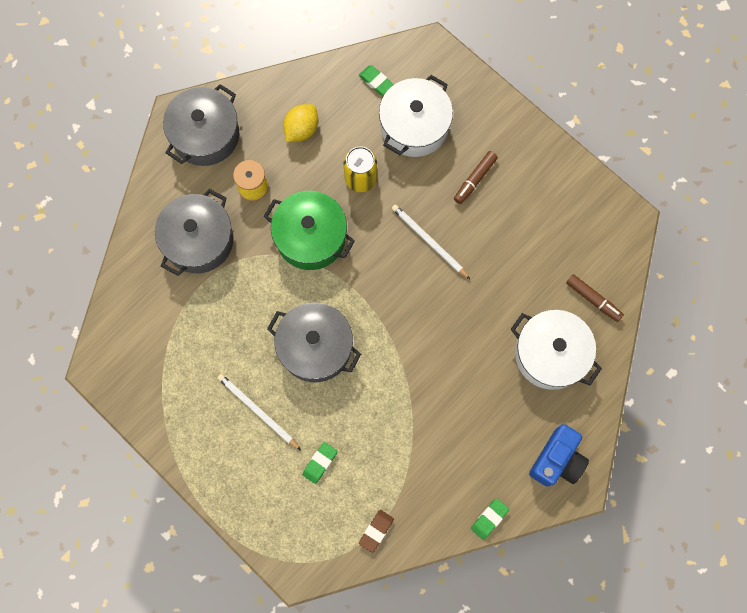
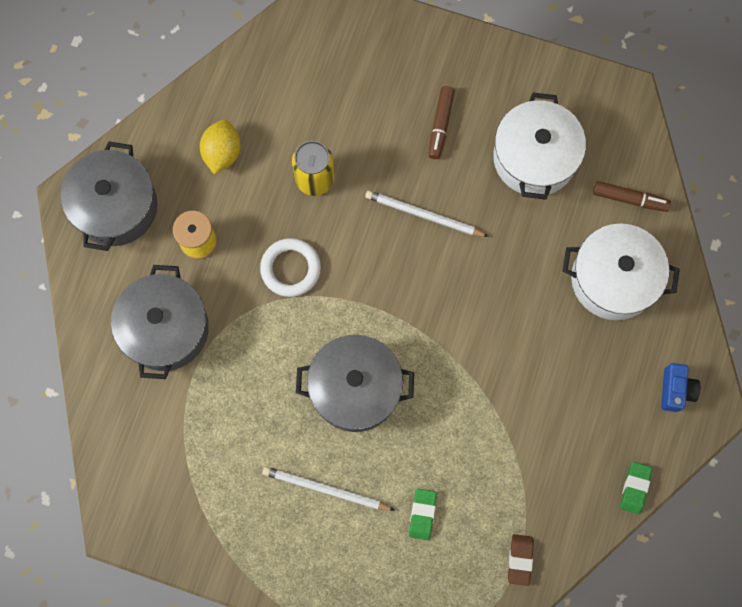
camera: 25 degrees left, 0 degrees up
(310, 237) = (290, 269): green pot -> white ring
(376, 81) = (280, 64): green eraser -> none
(414, 126) = (346, 95): white pot -> white pot (534, 158)
(557, 460) = (675, 390): blue camera -> blue camera, size x0.64

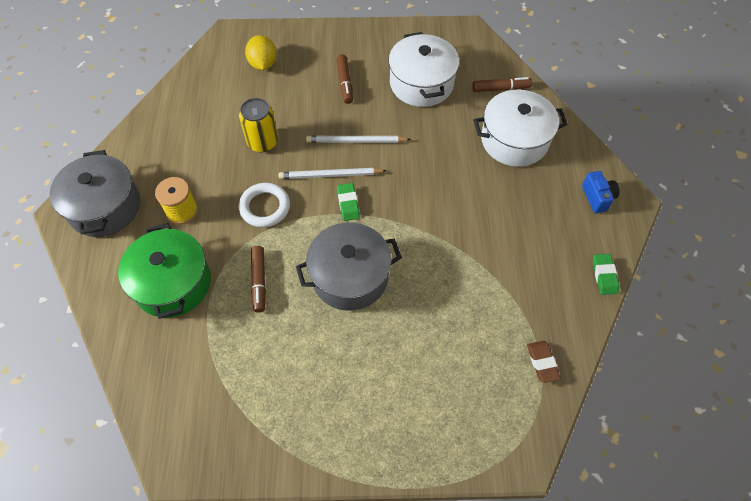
camera: 20 degrees left, 15 degrees down
(166, 329) = (173, 283): grey pot -> green pot
(222, 153) = (183, 146): yellow lemon -> yellow lemon (263, 64)
(257, 359) = (259, 281): none -> brown marker
(325, 489) = (354, 364): white pencil -> white pencil (330, 175)
(422, 514) = (445, 355): green eraser -> green eraser (348, 204)

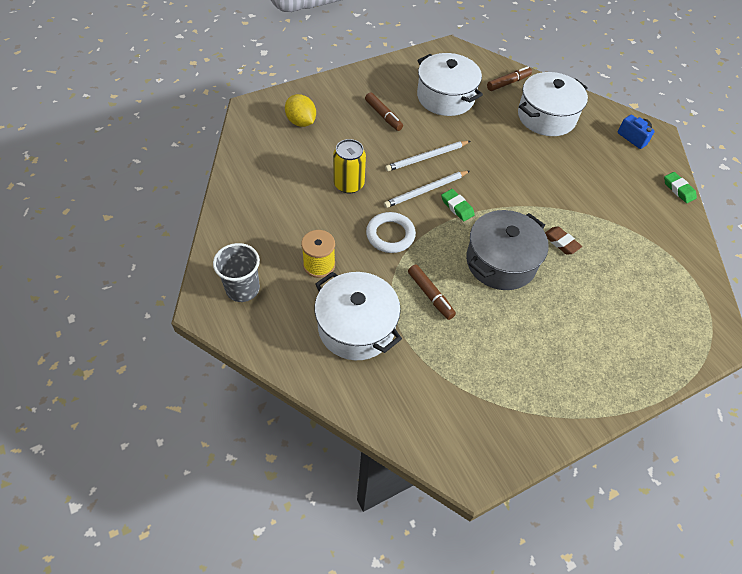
camera: 30 degrees left, 5 degrees down
(104, 207) = (242, 289): grey pot -> grey cup
(173, 283) = (356, 327): green pot -> white pot
(542, 362) = (684, 266): brown eraser -> brown eraser (561, 242)

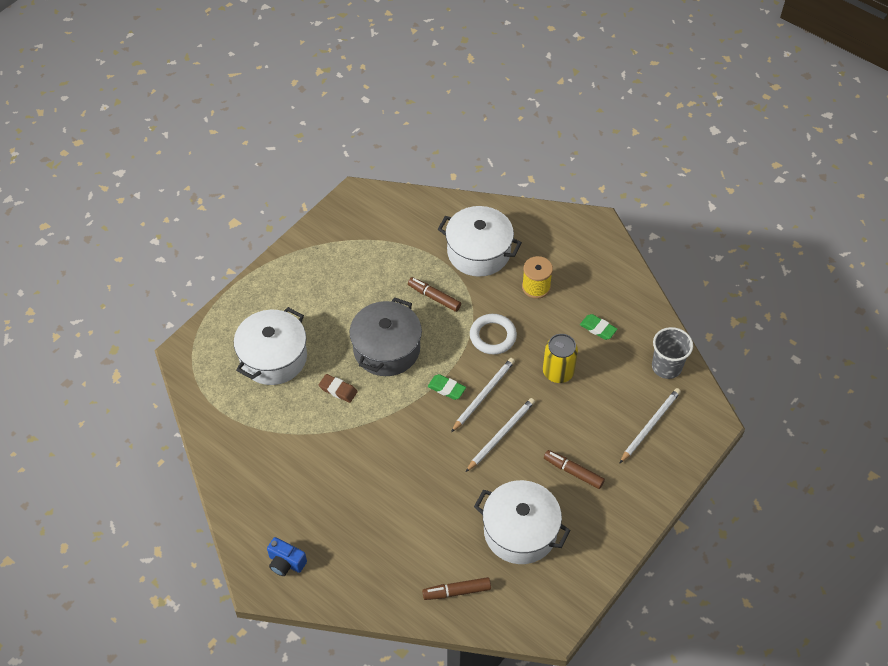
camera: 160 degrees right, 0 degrees up
(242, 289) = (581, 246): grey cup -> grey cup (666, 367)
(301, 122) = (650, 425): yellow lemon -> white pencil
(508, 83) = (457, 591): brown marker -> brown marker turned 45 degrees clockwise
(546, 117) = (394, 552): white pot -> white pot (273, 357)
(678, 189) = (228, 504): green eraser -> green eraser (598, 328)

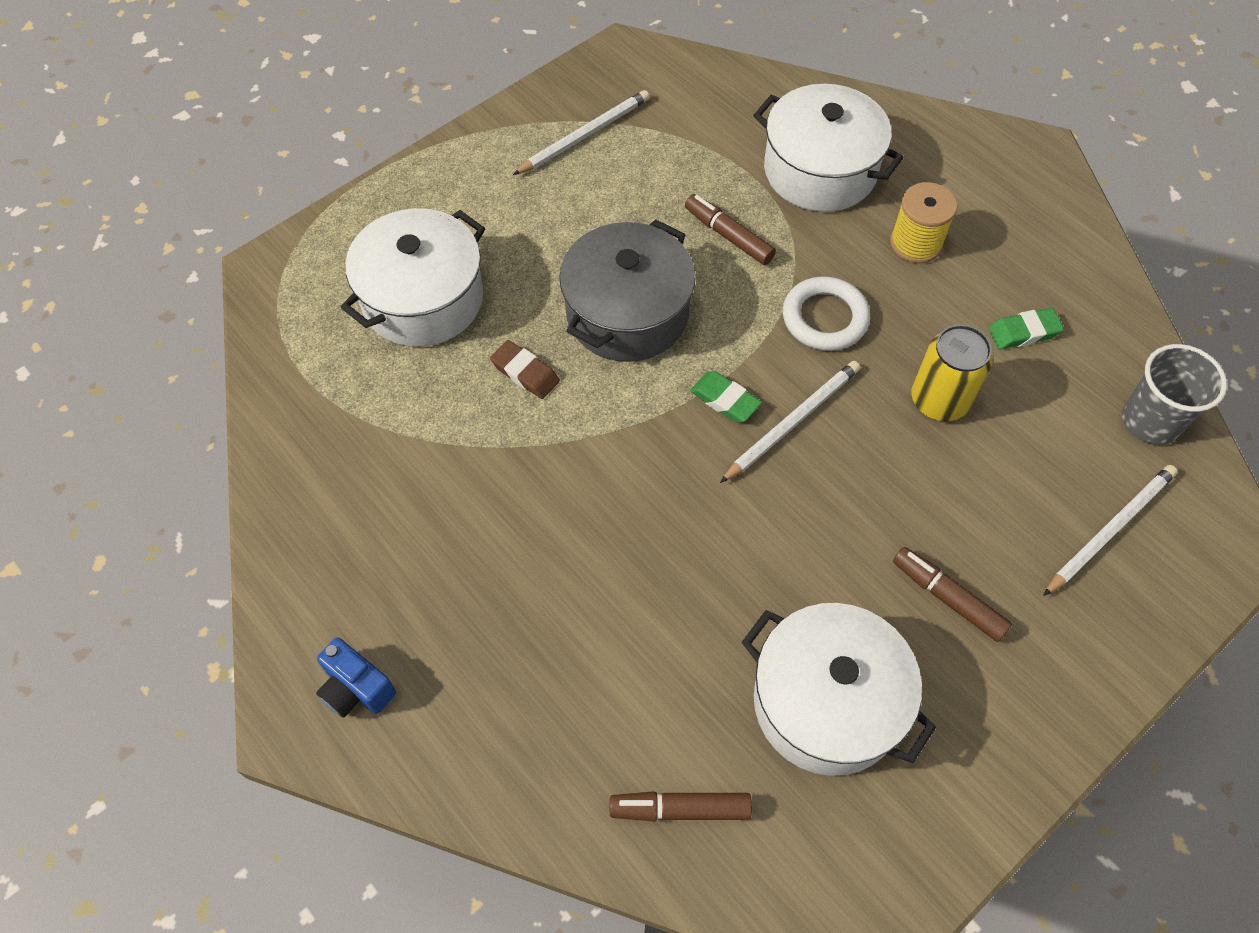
camera: 10 degrees right, 5 degrees up
(501, 435) = (815, 502): white pencil -> white pencil (585, 135)
(598, 328) = (1023, 332): green eraser -> green eraser turned 60 degrees counterclockwise

